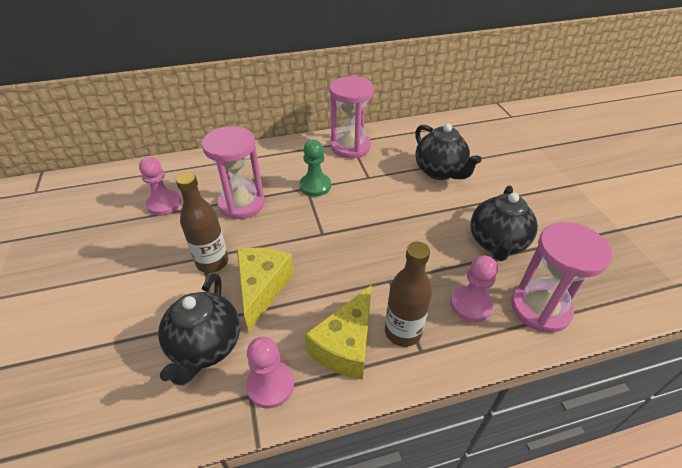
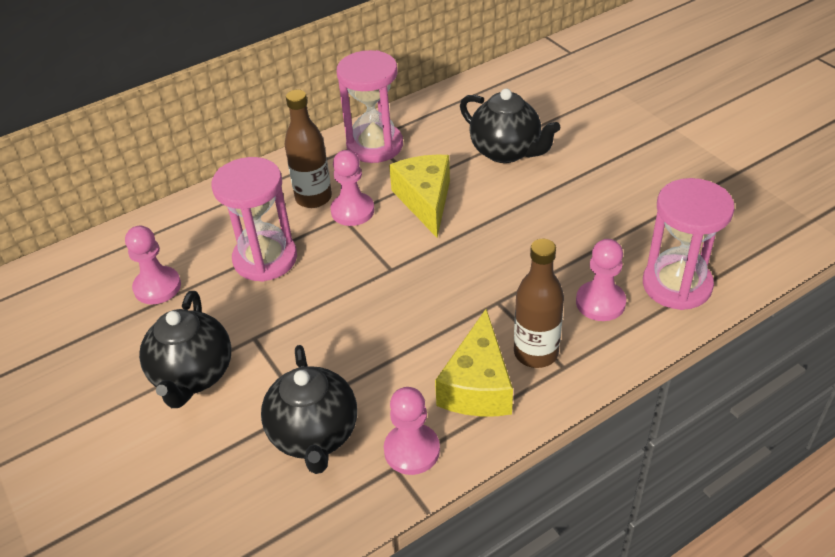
camera: 15 degrees left, 0 degrees up
(212, 262) = (267, 341): brown bottle -> brown bottle (313, 198)
(262, 288) = (348, 353): yellow cheese -> yellow cheese (425, 201)
(315, 186) = (352, 211): green pawn -> pink pawn
(496, 243) = (606, 225): black teapot -> black teapot (193, 376)

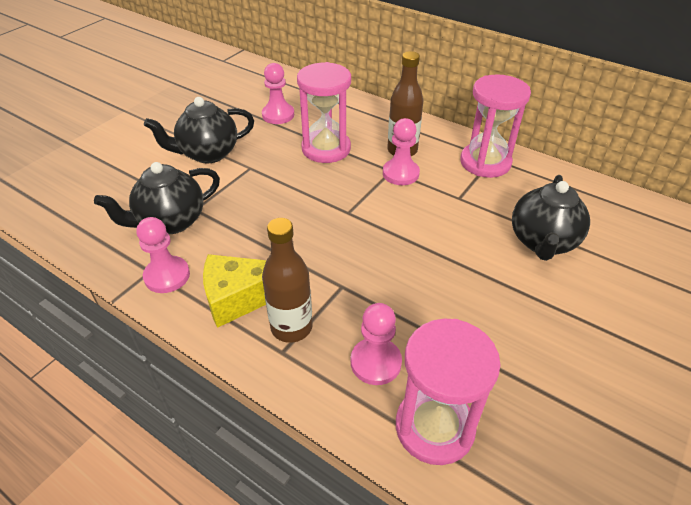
camera: 65 degrees right, 0 degrees up
(425, 201) = (439, 209): yellow cheese -> none

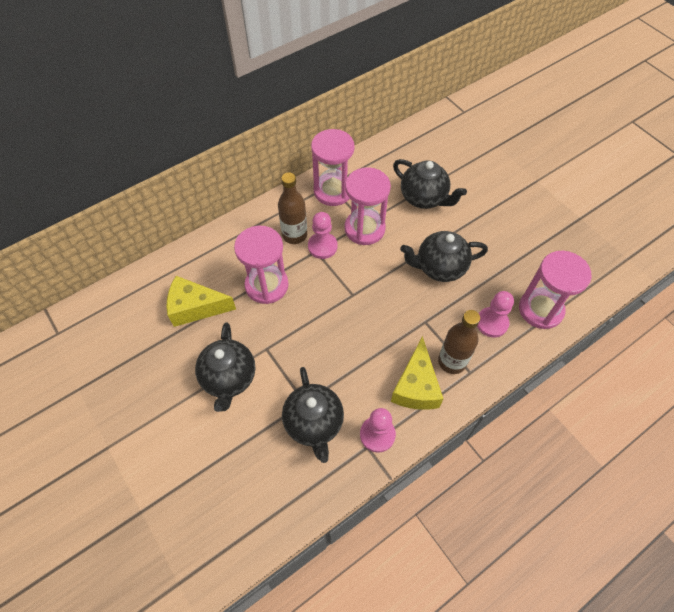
camera: 70 degrees left, 15 degrees up
(278, 115) = (195, 307): pink pawn -> yellow cheese
(437, 283) = (439, 267): none -> black teapot
(449, 200) = (364, 229): none -> pink hourglass

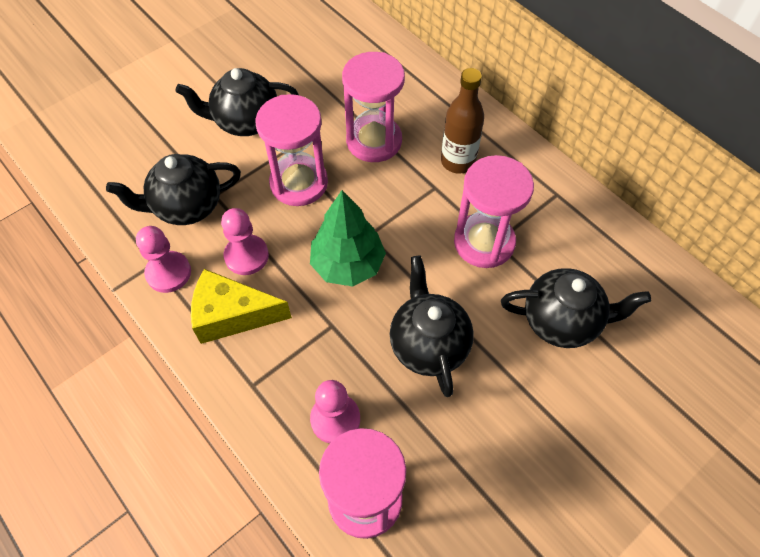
camera: 85 degrees right, 0 degrees up
(195, 307) = (336, 79): yellow cheese -> none
(322, 246) = (444, 194): pink pawn -> pink pawn (246, 256)
(333, 191) = (546, 198): pink hourglass -> pink hourglass (299, 183)
(377, 309) = (348, 264): none -> green tree
(424, 198) = (562, 321): black teapot -> black teapot turned 120 degrees counterclockwise
(452, 361) = (269, 361): brown bottle -> none

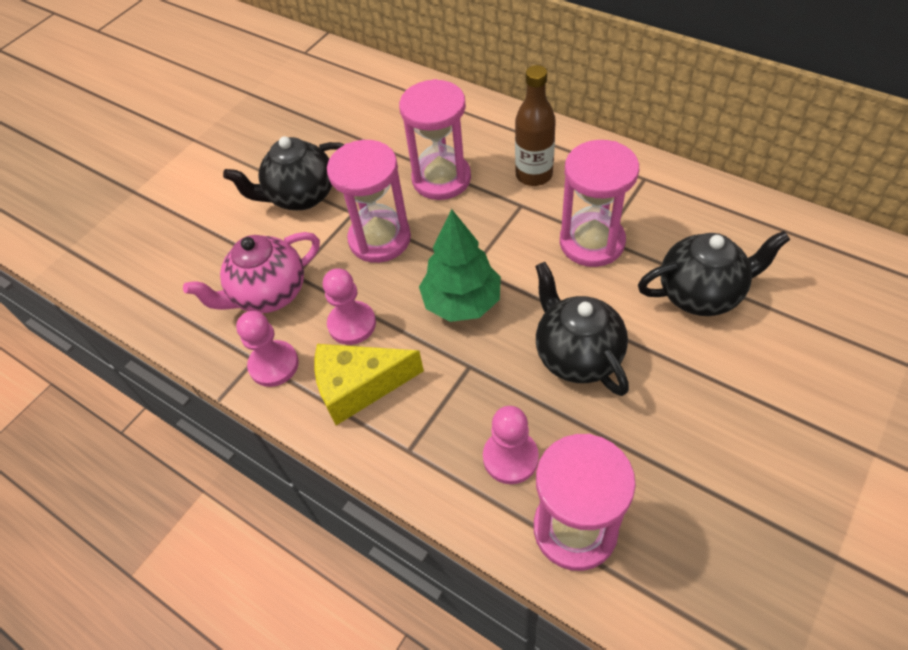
camera: 10 degrees left, 5 degrees down
(187, 207) = (269, 294): black teapot -> pink teapot

